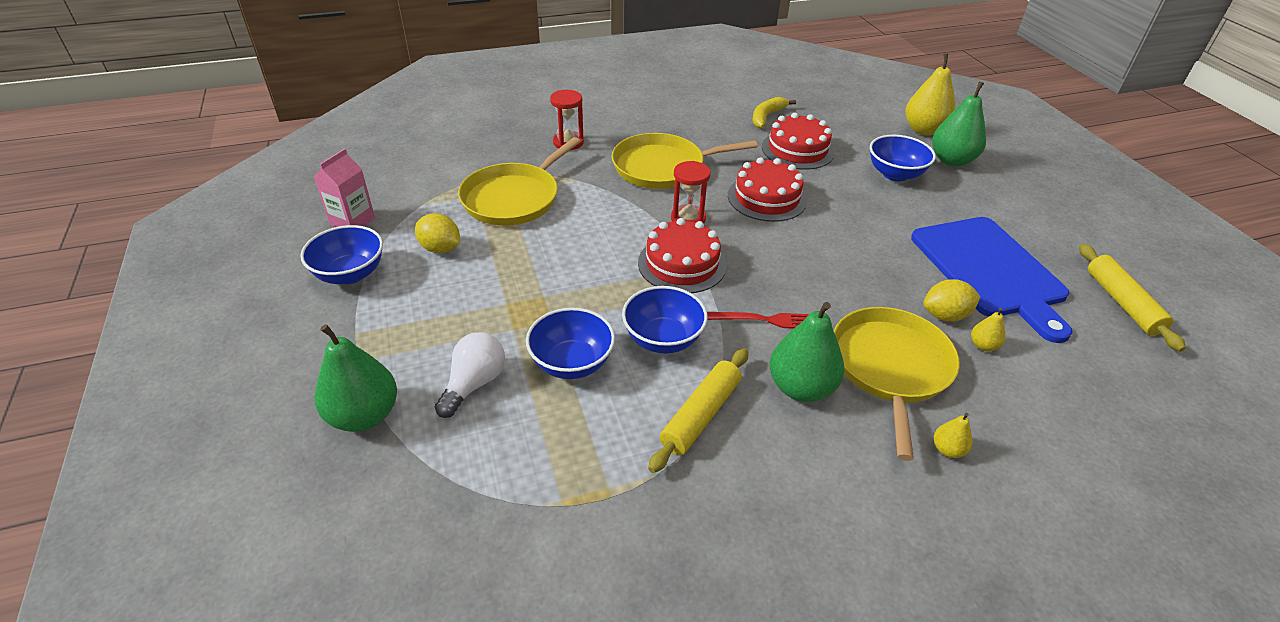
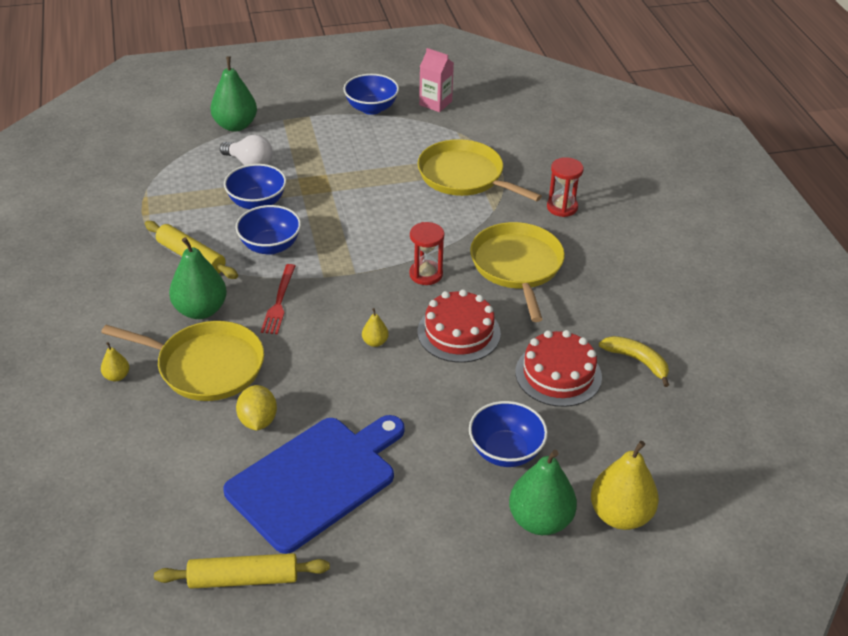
camera: 95 degrees right, 0 degrees up
(440, 248) = (396, 143): yellow lemon -> none
(682, 264) = (359, 264): red cake -> none
(983, 345) = (214, 435): yellow pear -> yellow pear (375, 342)
(990, 270) = (316, 479): blue cutting board -> blue cutting board turned 150 degrees clockwise

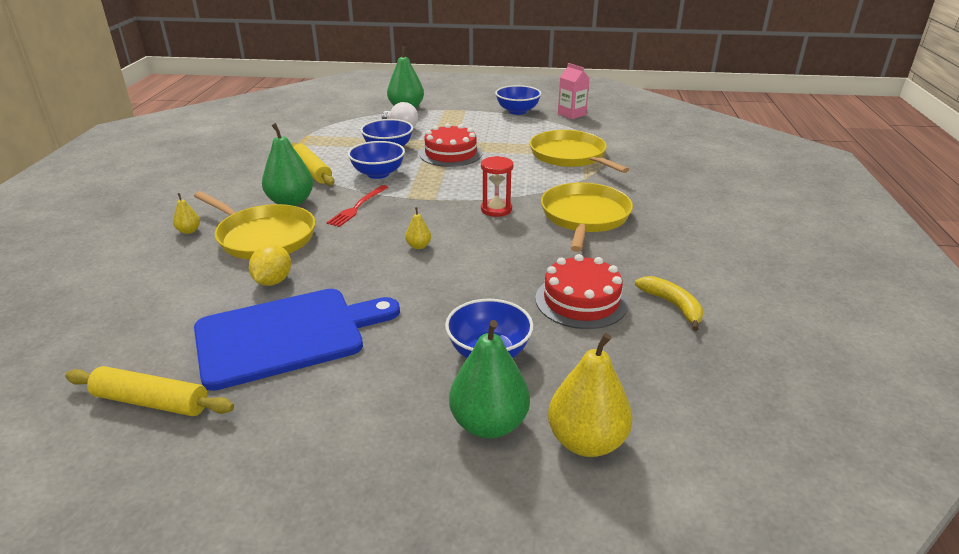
camera: 20 degrees right, 10 degrees down
(459, 332) = (500, 253): red cake -> red cake (450, 154)
(562, 207) = (649, 185): red hourglass -> none

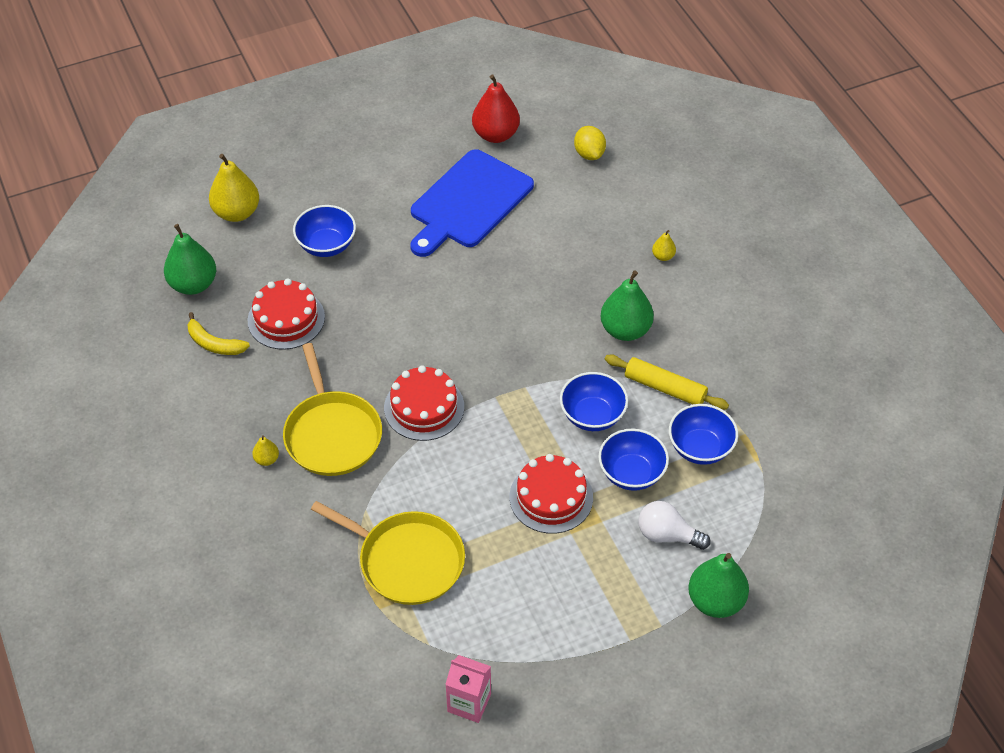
camera: 150 degrees right, 20 degrees up
(151, 402) = (495, 134): yellow rolling pin -> red pear
(263, 237) = (594, 277): yellow pan -> none
(273, 281) = (530, 238): yellow lemon -> yellow lemon (589, 154)
(357, 207) = (557, 351): red fork -> none
(418, 246) = (455, 324): yellow pear -> yellow pear (267, 459)
(489, 424) = (296, 200): green pear -> green pear (193, 284)
(496, 209) = (424, 407): red hourglass -> red cake
(517, 111) = (553, 673): blue bowl -> blue bowl (700, 448)

